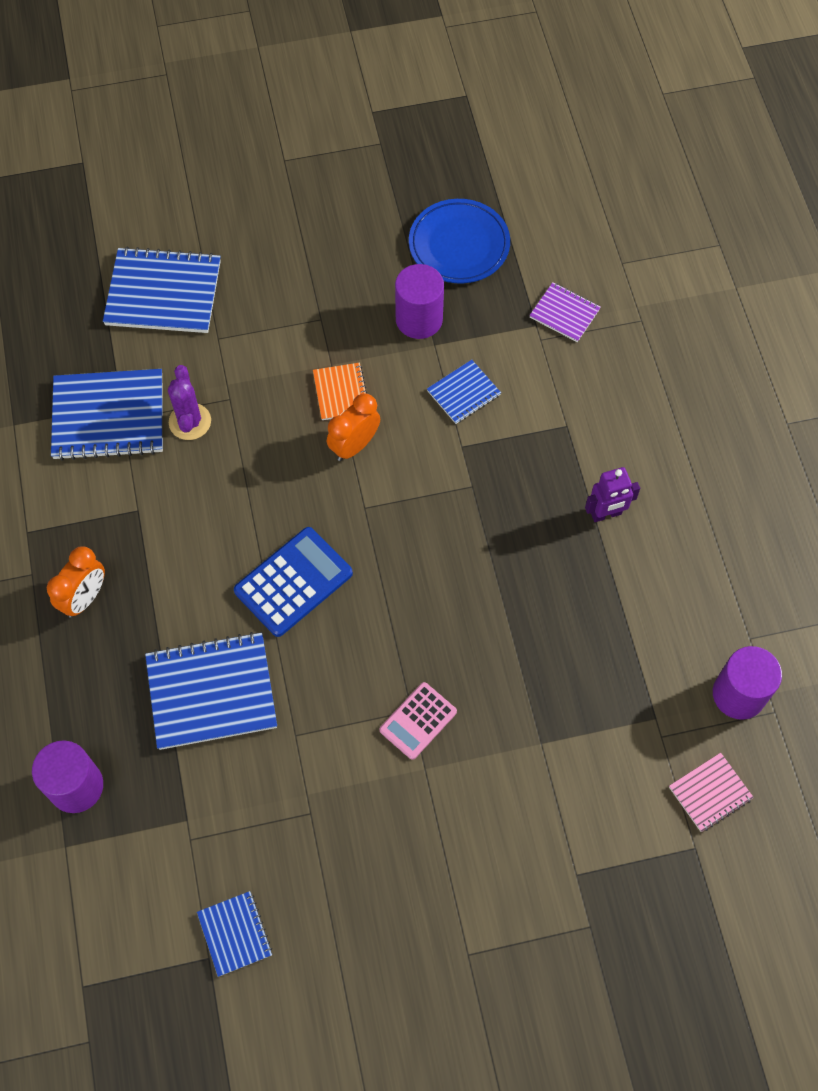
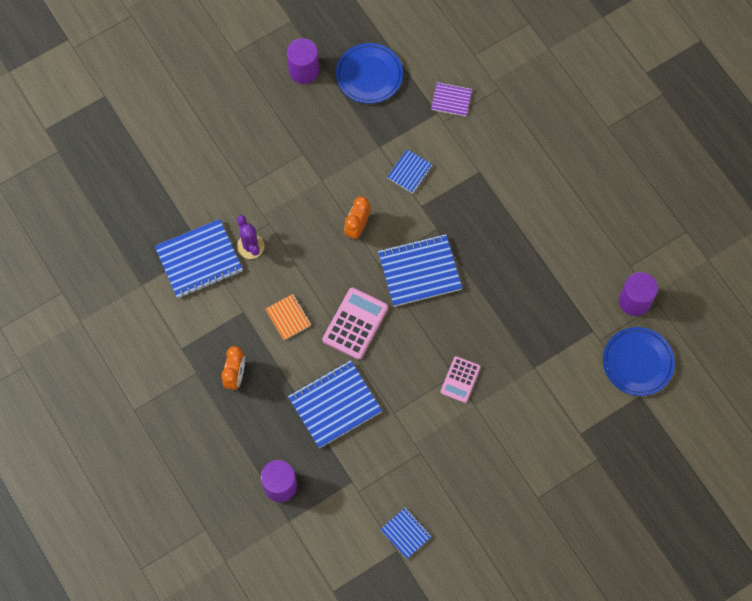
camera: 20 degrees left, 5 degrees up
(163, 293) = (197, 168): blue notebook -> blue notebook (419, 271)
(293, 582) = (355, 323): blue calculator -> pink calculator
(341, 392) = (335, 196): orange notebook -> orange notebook (288, 317)
(419, 319) = (364, 133): purple cylinder -> purple cylinder (304, 70)
(606, 514) = (522, 219): purple robot -> none
(710, 793) = (637, 362): pink notebook -> blue plate

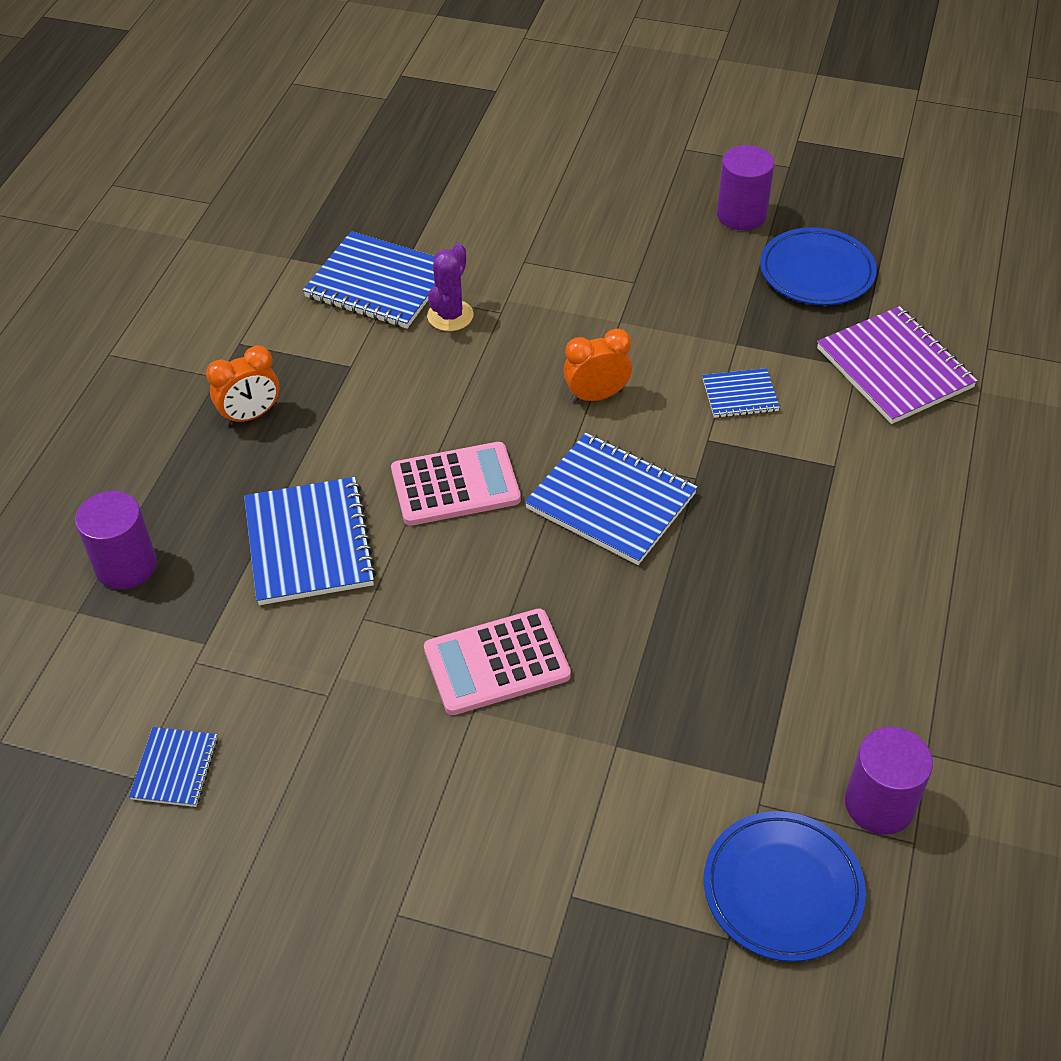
camera: 50 degrees right, 20 degrees down
(288, 317) = (390, 413): orange notebook -> none
(335, 405) = (309, 544): blue notebook -> blue notebook turned 60 degrees clockwise
(451, 100) = (894, 368): purple notebook -> purple notebook, size x1.89
(460, 379) = (496, 662): pink calculator -> pink calculator, size x1.56

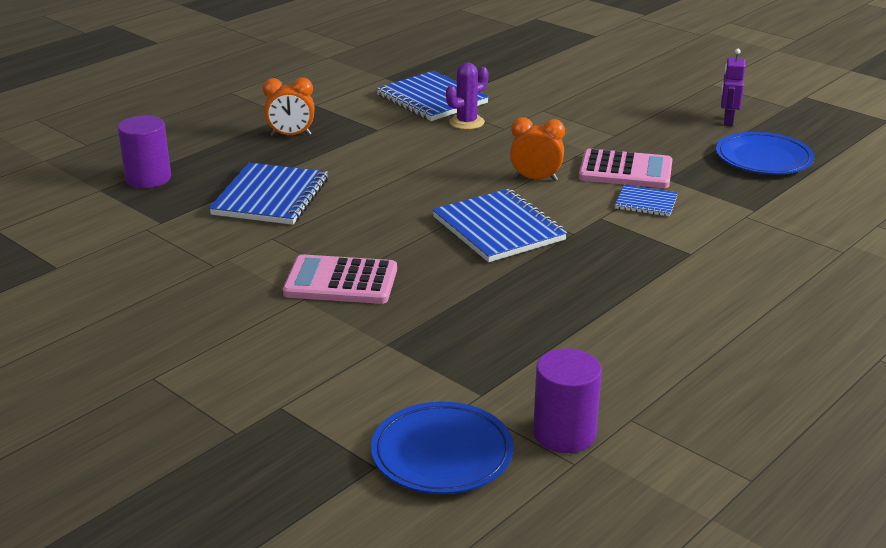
camera: 25 degrees right, 20 degrees down
(175, 768) = (84, 270): blue notebook -> none
(455, 485) = (394, 195): pink calculator -> pink calculator (625, 171)
(741, 214) = (728, 121): purple cylinder -> purple robot
(894, 368) = (786, 217): purple notebook -> none

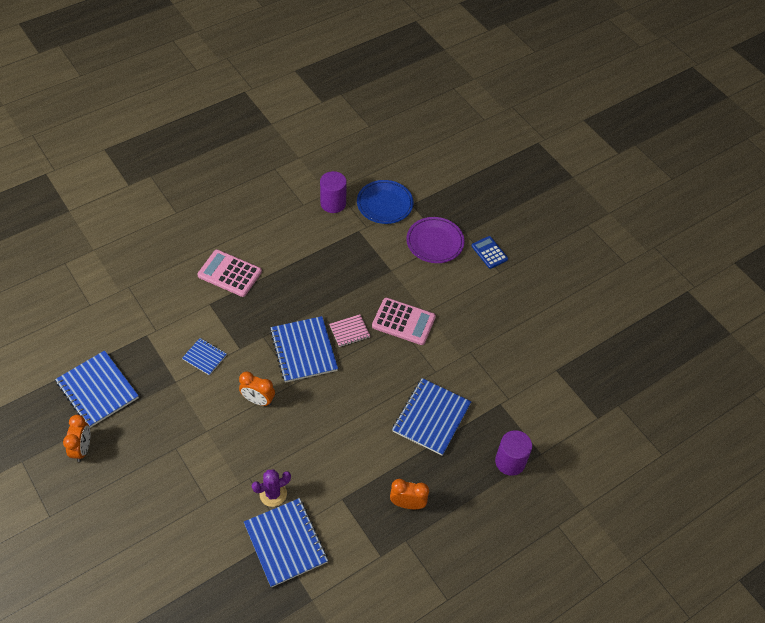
camera: 170 degrees left, 25 degrees up
(175, 406) = (489, 252): none -> blue calculator
(303, 403) = (435, 242): none -> purple plate
(433, 258) = (349, 331): none -> pink notebook
(625, 171) = (196, 397): pink calculator -> pink calculator (229, 273)
(728, 121) = (82, 449): purple robot -> orange clock
(763, 159) = (97, 390): blue plate -> blue notebook

